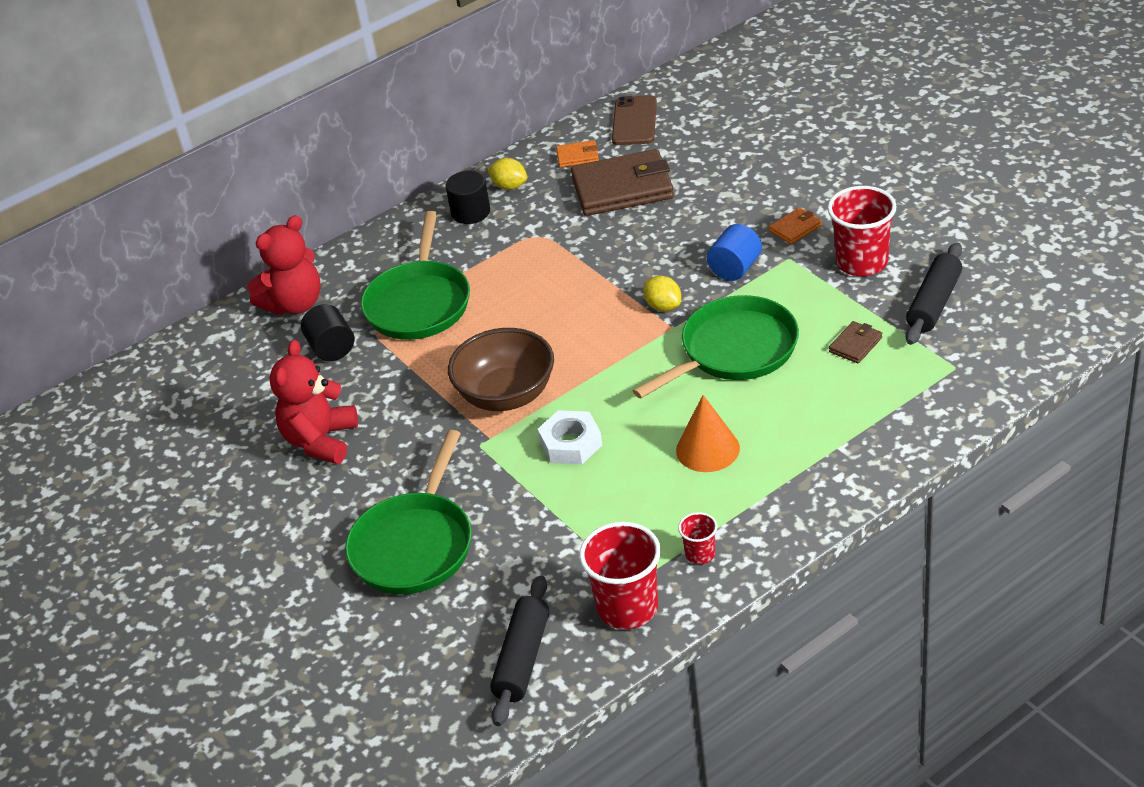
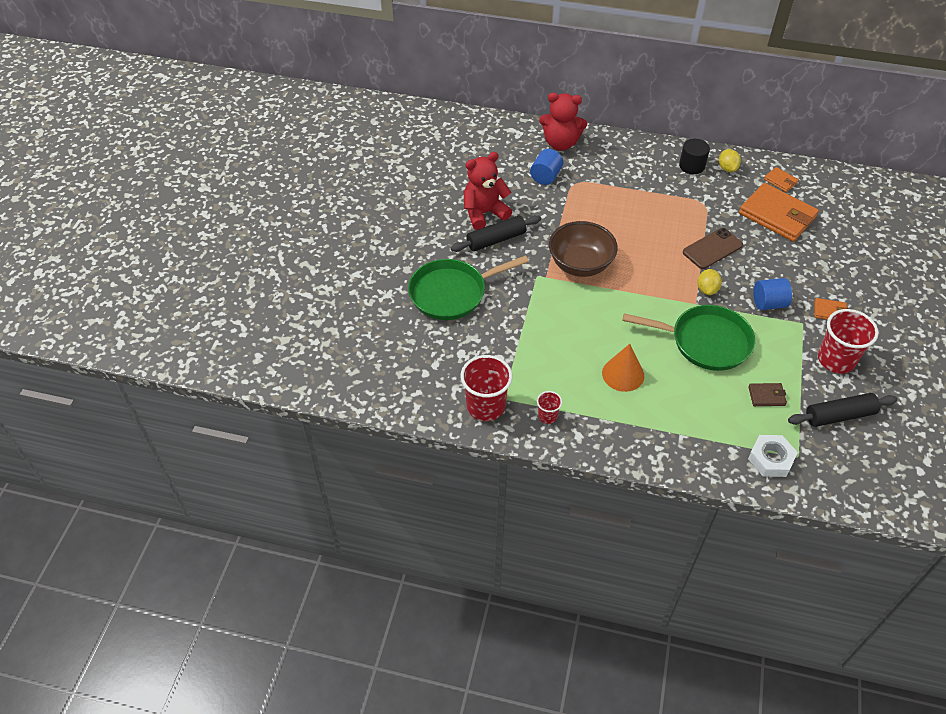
camera: 45 degrees right, 10 degrees up
(331, 348) = (545, 176): black cylinder -> blue cylinder
(419, 303) = (608, 189): green pan -> none
(522, 659) = (418, 383): black rolling pin -> black rolling pin (496, 240)
(571, 443) = (572, 312): white nut -> white nut (770, 459)
(622, 188) = (777, 215): brown wallet -> orange wallet
(634, 121) = (835, 187): brown phone -> brown phone (712, 249)

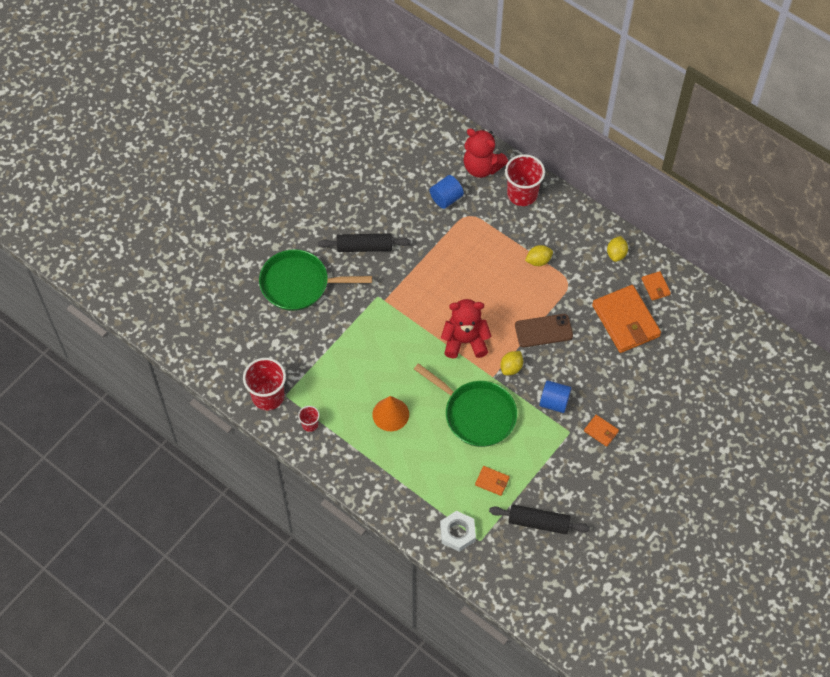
camera: 25 degrees right, 10 degrees up
(484, 213) = (370, 216): red teddy bear -> red teddy bear (465, 341)
(580, 264) = (420, 300): brown bowl -> none
(664, 196) = (538, 261): none -> yellow lemon
(692, 166) = (585, 238): black cylinder -> none
(766, 396) = (492, 481): brown wallet -> orange wallet
(836, 360) = (572, 475): red cup -> red cup (522, 194)

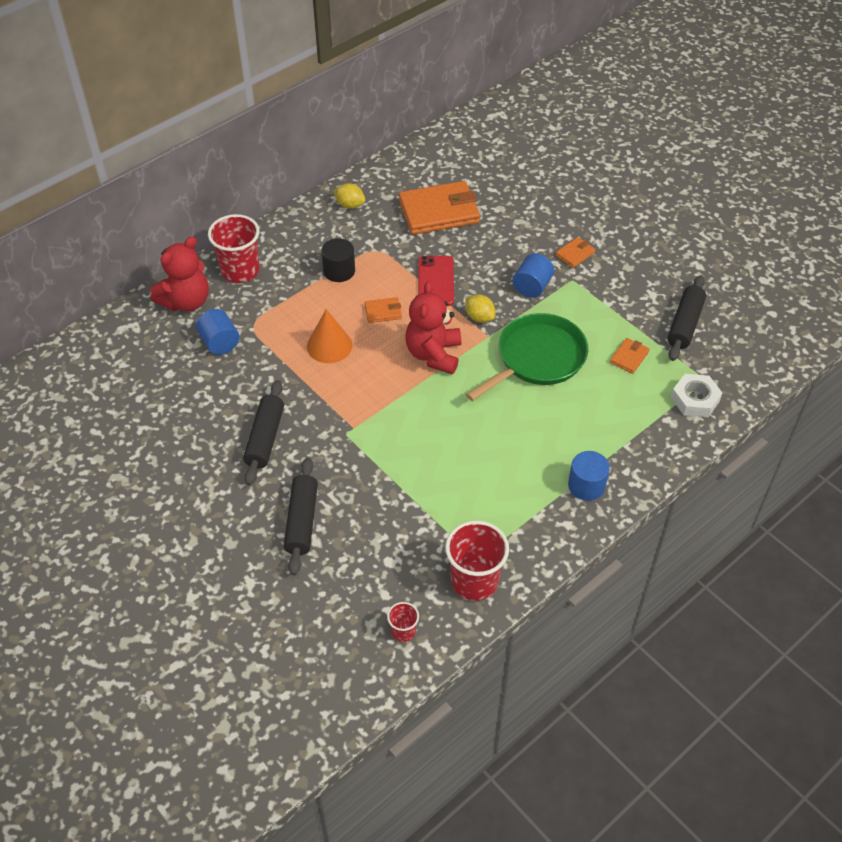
camera: 80 degrees left, 10 degrees down
(299, 284) = (302, 521): green pan -> black rolling pin
(310, 424) = (526, 535): red cup -> red cup (403, 631)
(359, 460) = (586, 485): none -> blue cylinder
(390, 414) = (524, 443): orange cone -> orange cone (329, 345)
(538, 261) = (339, 271): yellow lemon -> black cylinder
(543, 331) = (436, 281): brown phone -> red phone
(655, 287) = (401, 182): orange wallet -> orange wallet (383, 312)

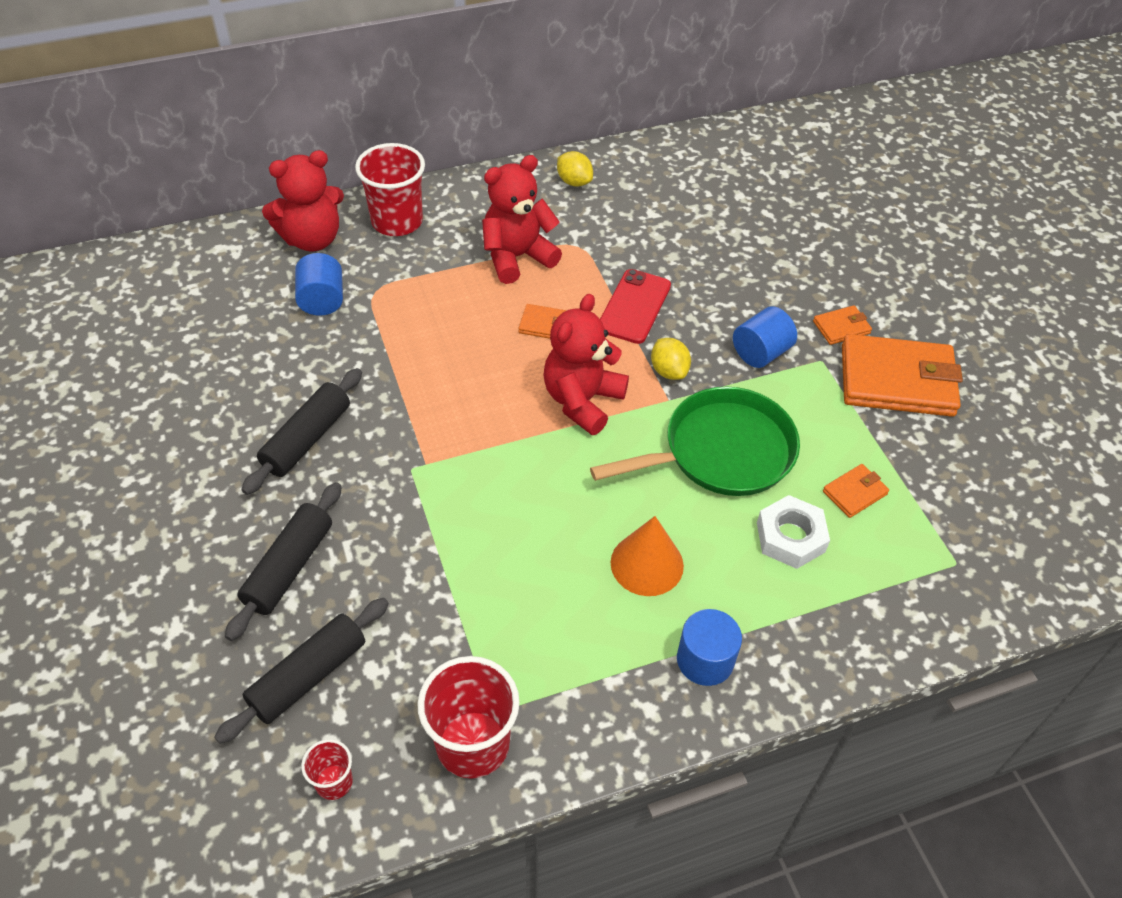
camera: 20 degrees right, 0 degrees up
(329, 345) = (454, 346): orange cone -> orange cone (647, 564)
(339, 271) = (517, 257): black cylinder -> red teddy bear
(439, 212) = (683, 221): orange wallet -> orange wallet (897, 380)
(684, 324) = (959, 472): black rolling pin -> black rolling pin (308, 676)
(695, 399) = (927, 587): white nut -> white nut (790, 537)

